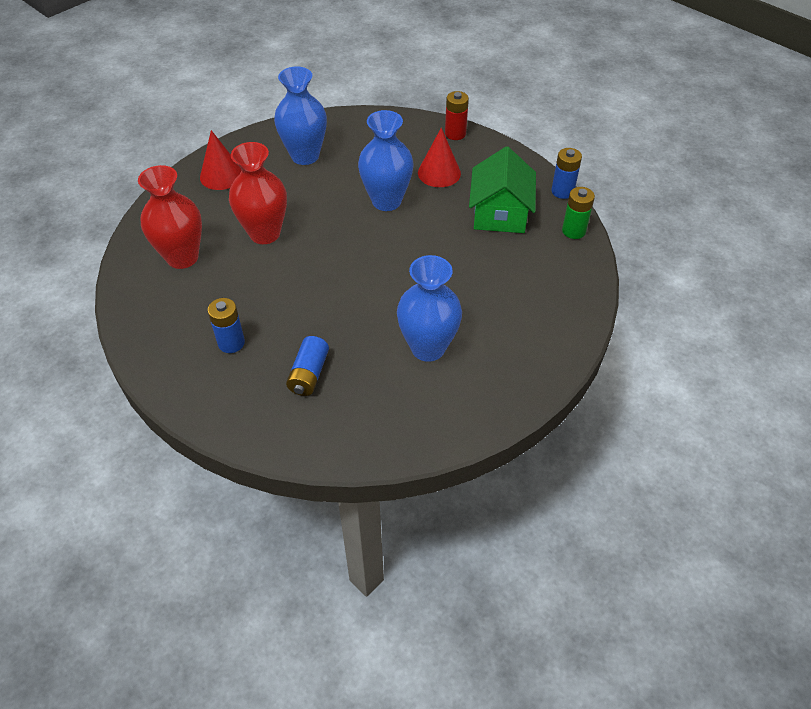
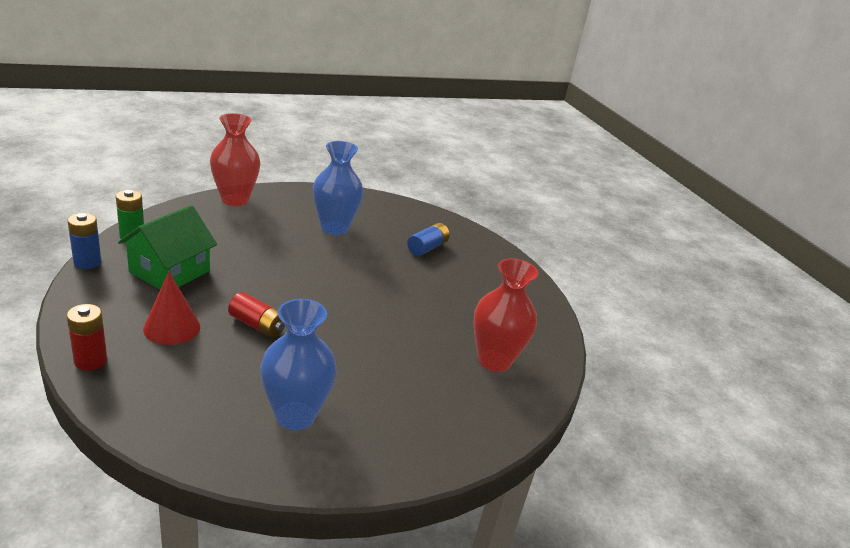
camera: 160 degrees left, 20 degrees down
(221, 175) = (414, 435): red cone -> none
(231, 343) = (474, 284): blue battery -> none
(265, 233) = (402, 348): red vase -> red vase (235, 199)
(386, 201) = (257, 325): blue vase -> red battery

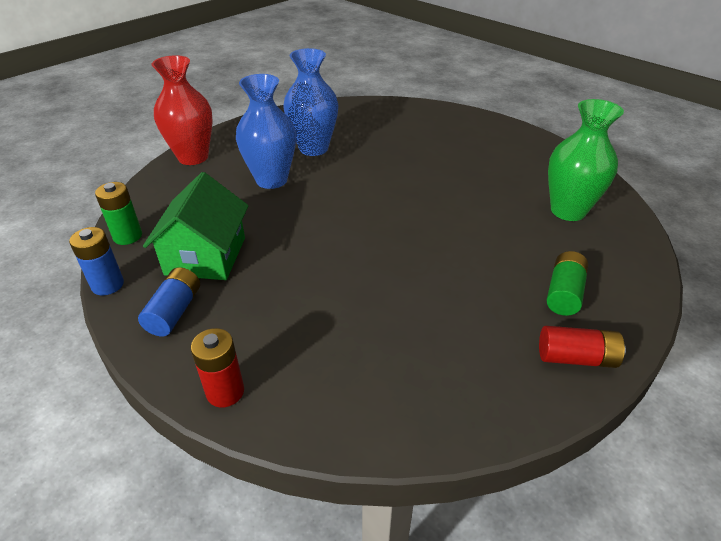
camera: 20 degrees left, 10 degrees up
(172, 327) = (270, 313): red cone -> none
(257, 325) = (348, 272): red battery -> red battery (576, 358)
(295, 415) = (477, 344): blue vase -> blue vase (271, 180)
(409, 415) = (564, 293): none -> green battery
(427, 248) = (409, 135): blue battery -> blue battery (174, 311)
(494, 360) = (568, 211): red vase -> green vase

